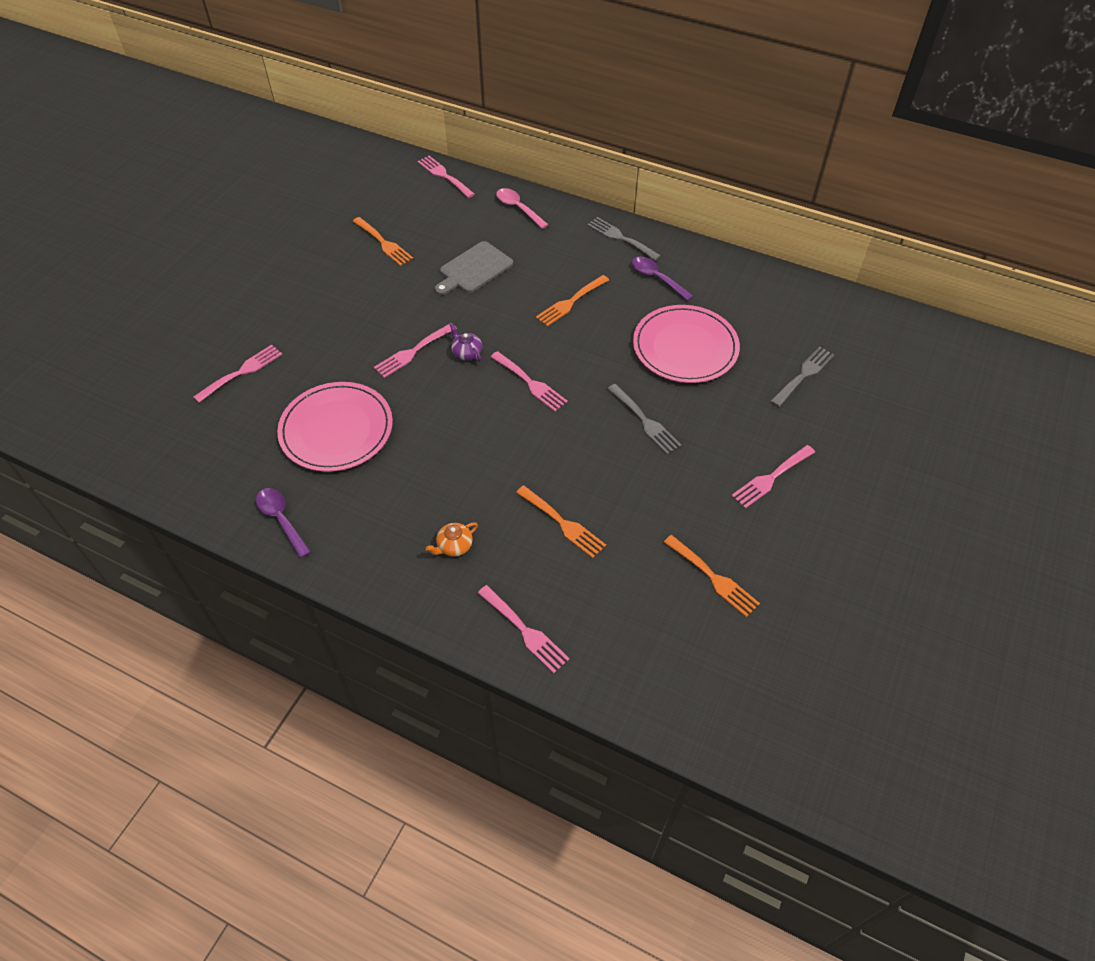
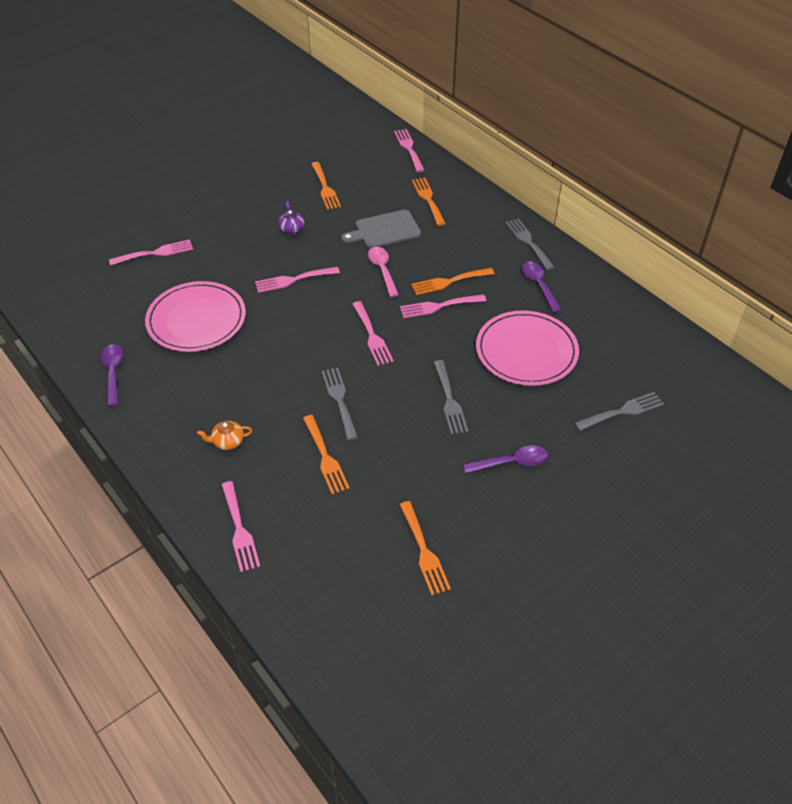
camera: 25 degrees right, 5 degrees down
(466, 353) = (335, 294): purple teapot -> purple teapot (291, 228)
(497, 224) = (428, 199): none -> orange fork
(518, 208) = (454, 192): pink spoon -> pink spoon (382, 270)
(540, 460) = (339, 400): none -> grey fork
(738, 460) = (511, 462): none -> purple spoon
(771, 478) = (532, 488): pink fork -> pink fork (438, 306)

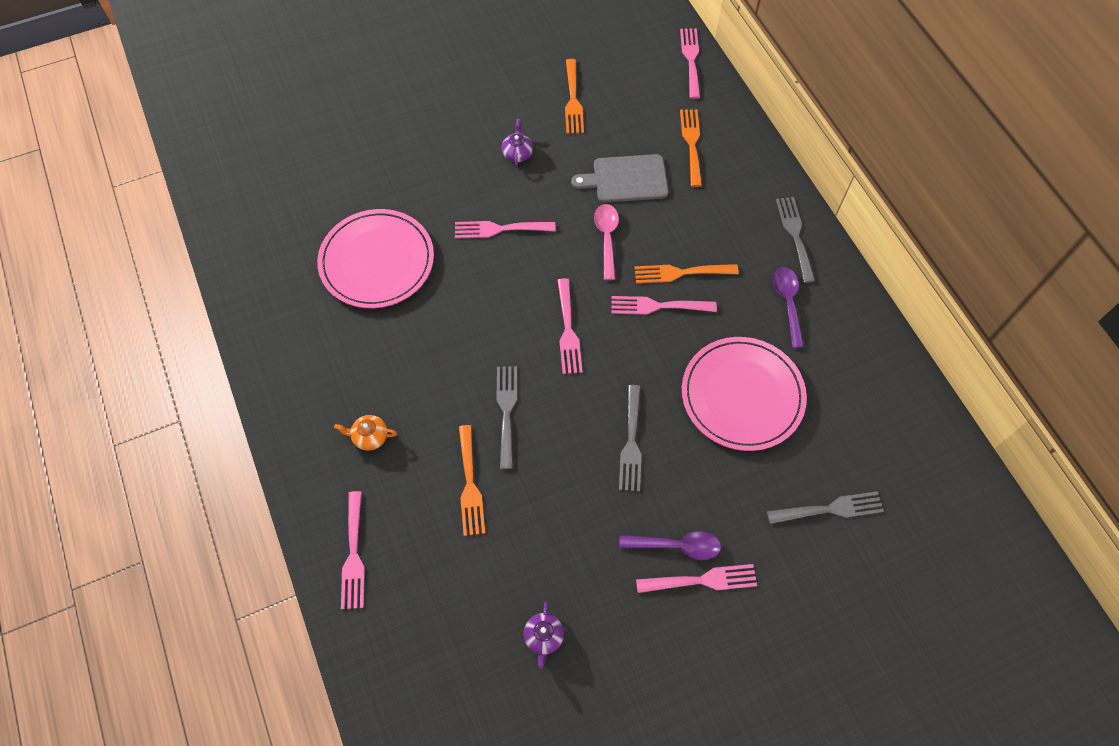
camera: 15 degrees right, 15 degrees up
(113, 373) = (270, 313): purple spoon -> none
(155, 253) = (354, 155): pink fork -> pink fork (702, 580)
(424, 551) = (543, 637): orange fork -> purple teapot

